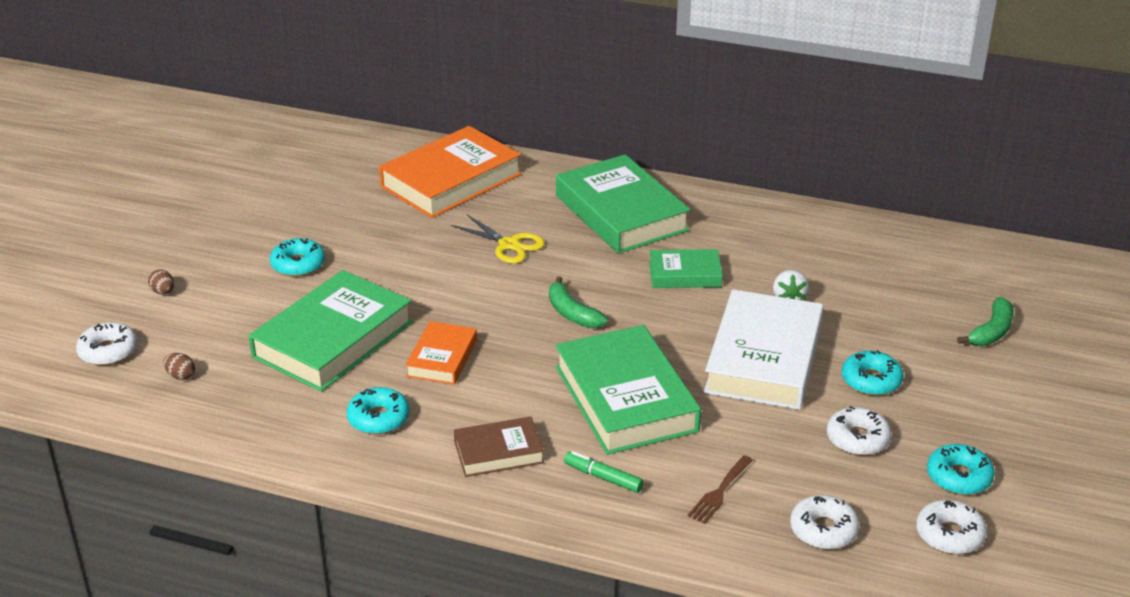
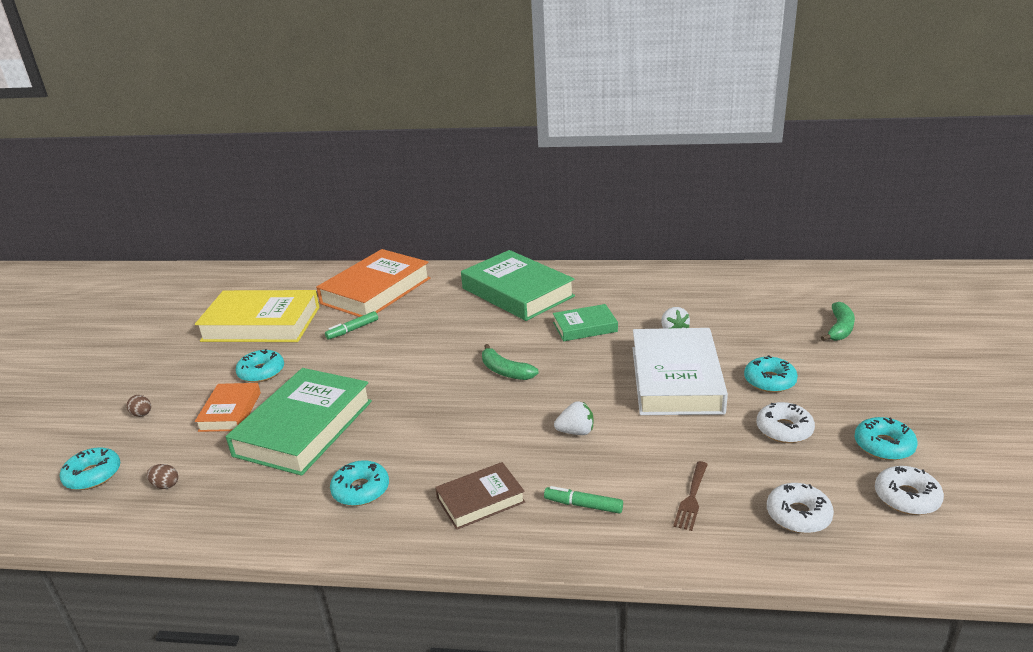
camera: 10 degrees left, 5 degrees down
(108, 351) = (93, 475): white donut -> turquoise donut
(307, 202) = (261, 324): none -> yellow book
(411, 229) = (353, 330): none -> green marker
(442, 358) = (405, 426): orange book -> orange book (230, 411)
(509, 245) = (436, 329): yellow scissors -> none
(625, 398) = (576, 432): green book -> white strawberry

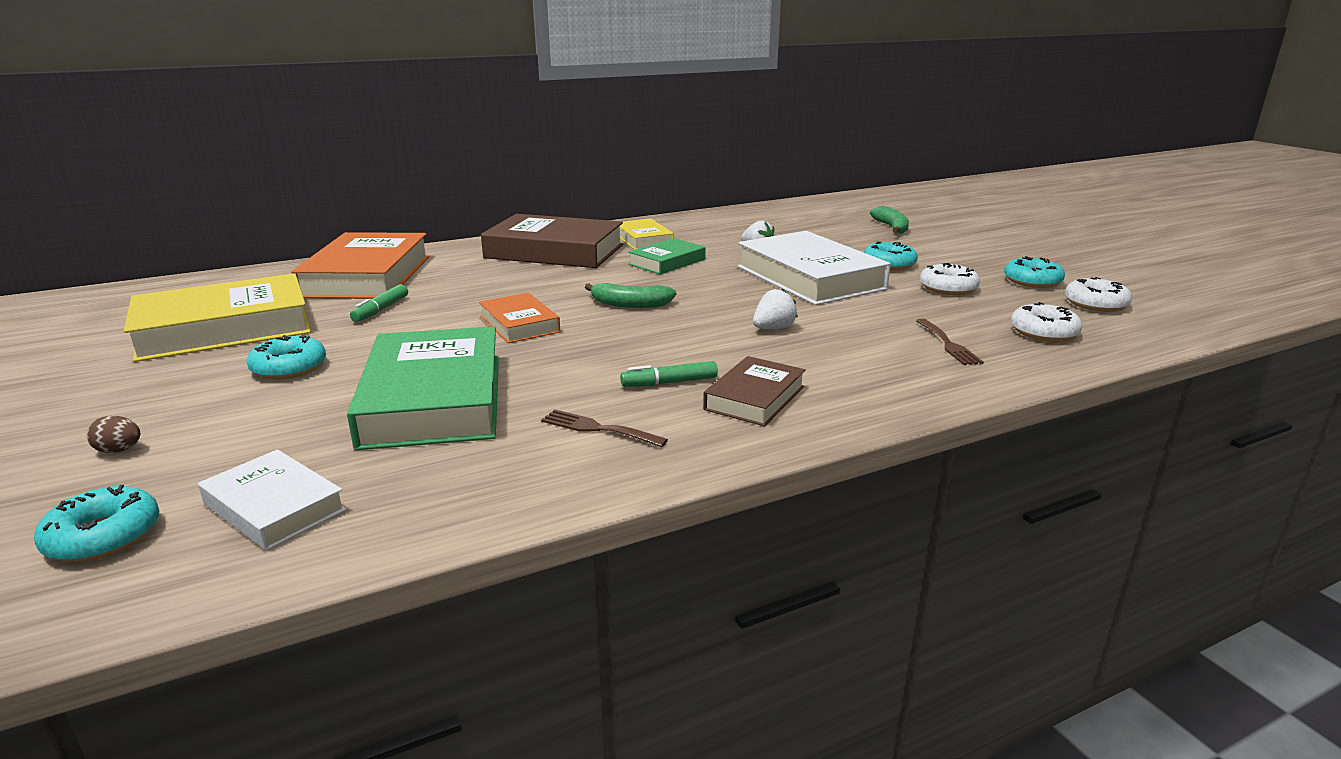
camera: 35 degrees left, 5 degrees down
(165, 485) = (274, 507): brown egg -> white book
(230, 411) = (288, 412): orange book -> orange book (519, 324)
(361, 490) = (598, 429): turquoise donut -> brown fork
(517, 292) = (554, 251): green book -> brown book
(583, 505) = (863, 373): green marker -> green marker (669, 383)
(597, 293) = (643, 239): none -> yellow book

